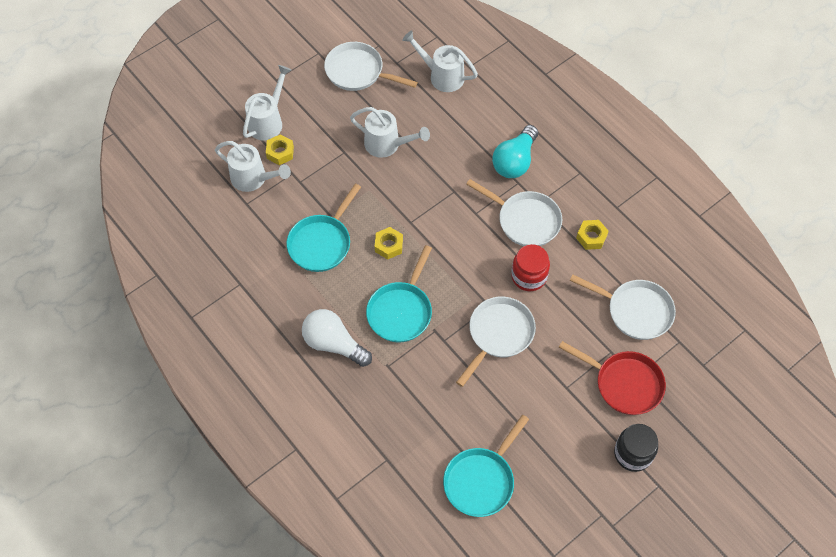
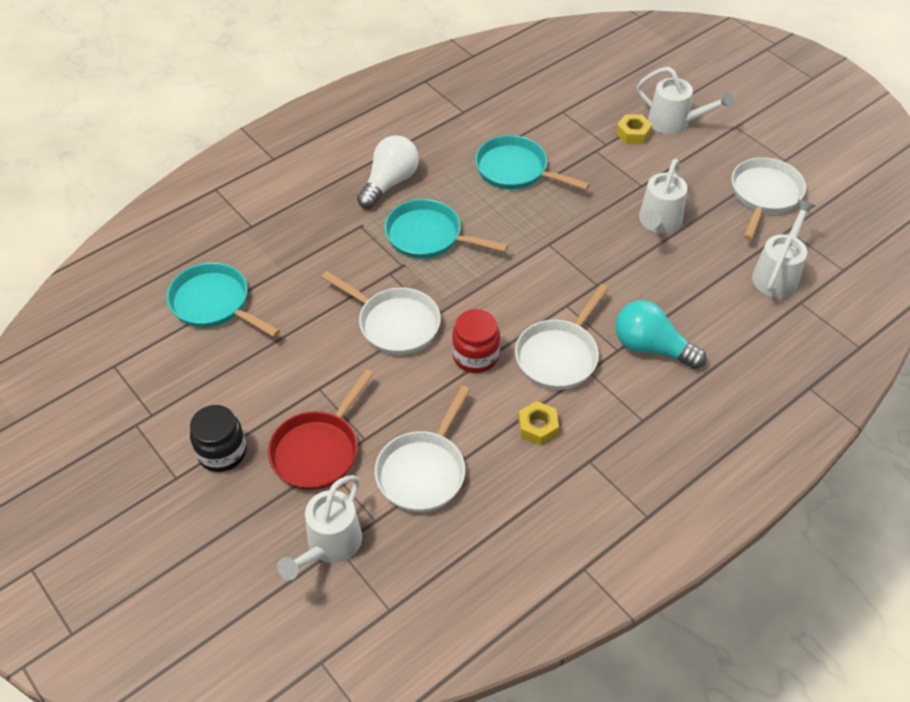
camera: 90 degrees right, 10 degrees down
(253, 179) = (595, 115): white watering can -> white watering can (329, 546)
(388, 245) = (514, 225): yellow nut -> none

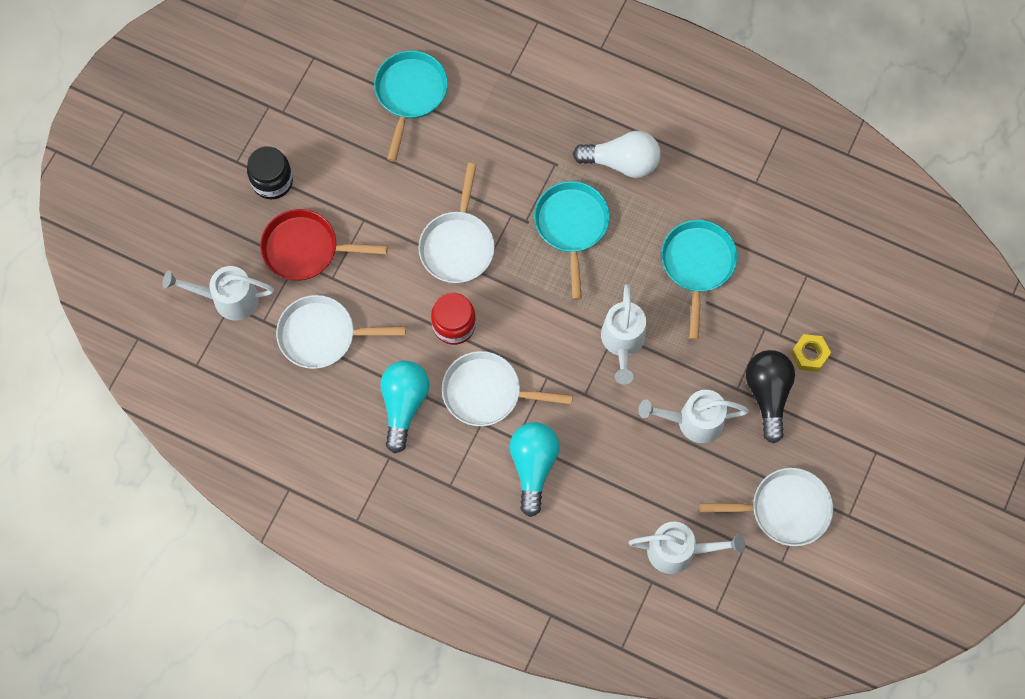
camera: 65 degrees right, 20 degrees up
(537, 427) = (404, 404): yellow nut -> turquoise light bulb
(656, 169) = (767, 394): none -> black light bulb
(675, 123) = (849, 390): white watering can -> white watering can (622, 342)

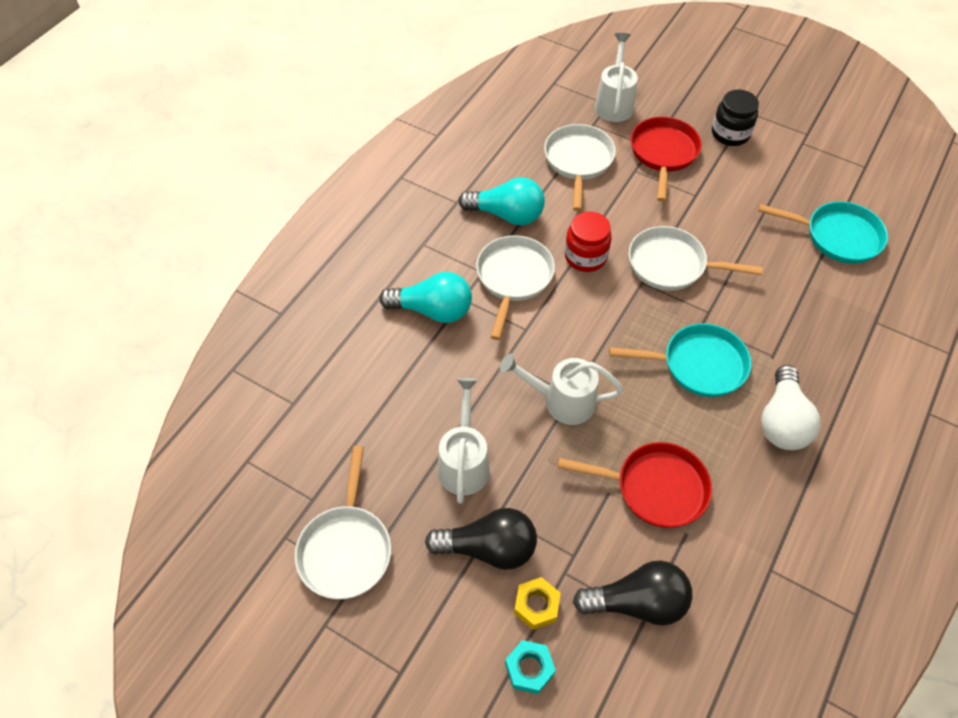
camera: 95 degrees right, 15 degrees down
(679, 551) = (320, 432): white watering can -> none
(697, 265) = (655, 488): turquoise pan -> red pan
(796, 280) = (637, 602): none -> black light bulb
(858, 357) = (529, 669): none -> turquoise nut

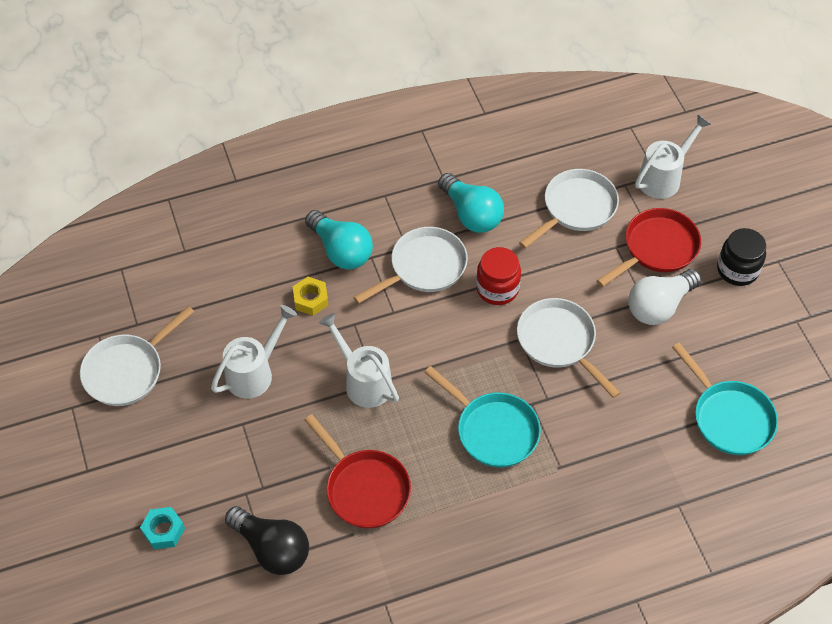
camera: 40 degrees right, 0 degrees up
(489, 548) = (214, 439): black light bulb -> none
(536, 606) = (207, 498): yellow nut -> yellow nut (311, 299)
(782, 421) = (510, 517): white light bulb -> white light bulb (659, 306)

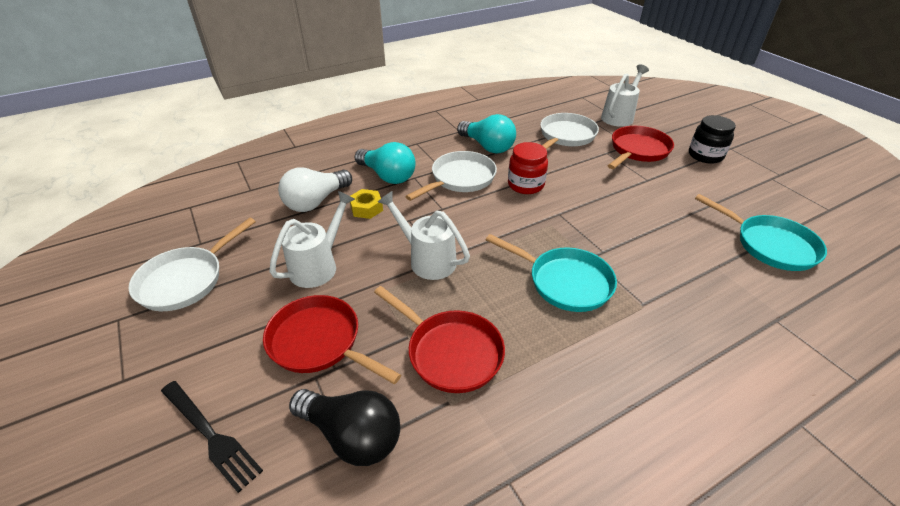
camera: 10 degrees left, 15 degrees down
(163, 531) = (211, 436): turquoise nut -> black fork
(251, 460) = (319, 342): none -> red pan
(559, 342) = (593, 212): white pan -> none
(659, 306) = (661, 181): white light bulb -> white light bulb (316, 202)

